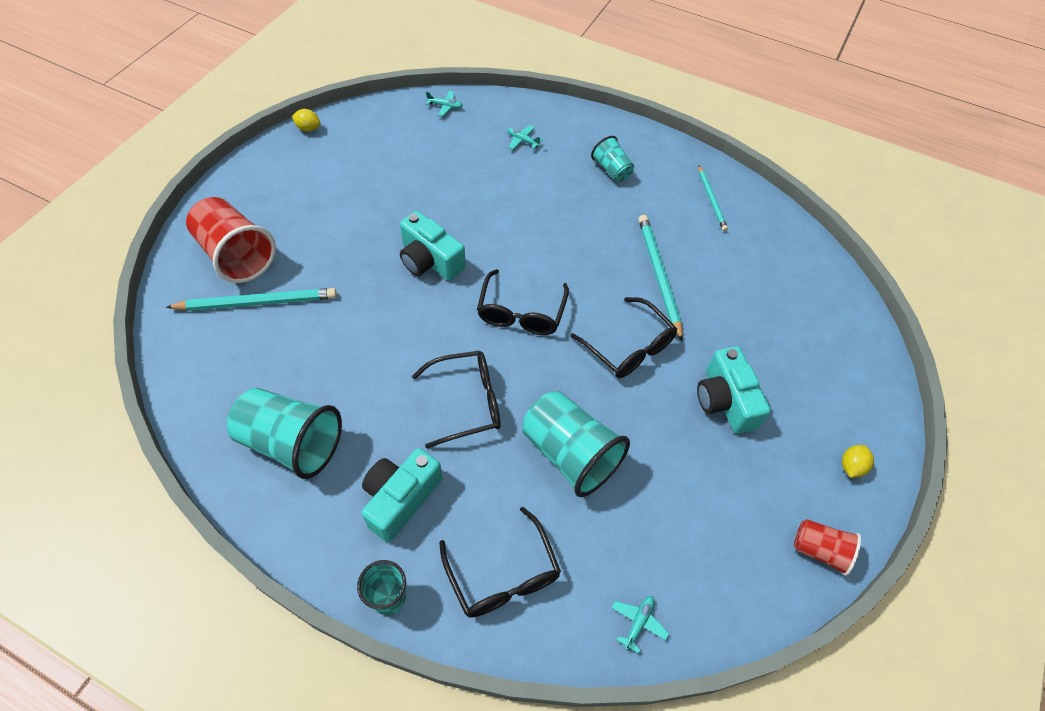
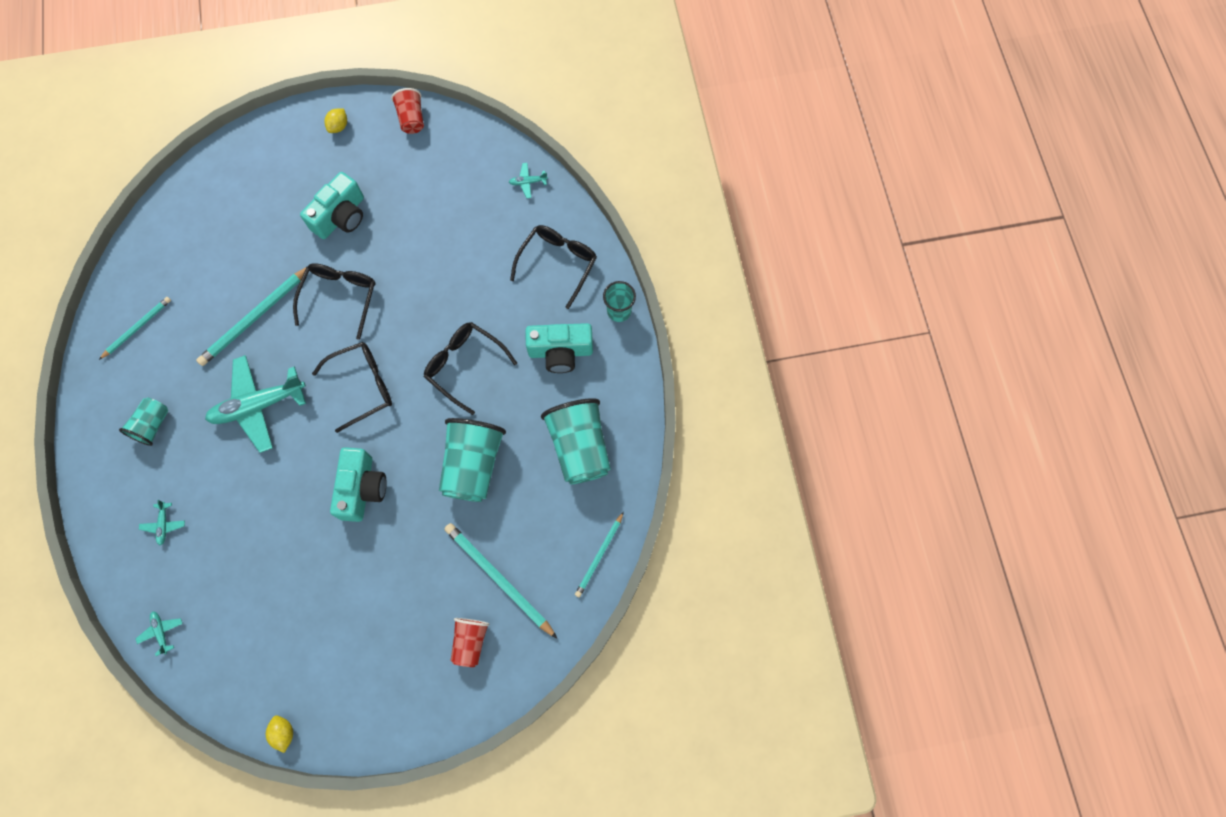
camera: 125 degrees left, 15 degrees up
(186, 386) = (599, 556): none -> turquoise pencil
(236, 255) = (470, 641): red cup -> red cup, size x0.55
(569, 236) = (258, 405): none -> turquoise plane
(570, 454) = (453, 280): turquoise cup -> turquoise cup (473, 465)
(851, 466) = (339, 126): yellow lemon -> yellow lemon turned 60 degrees counterclockwise

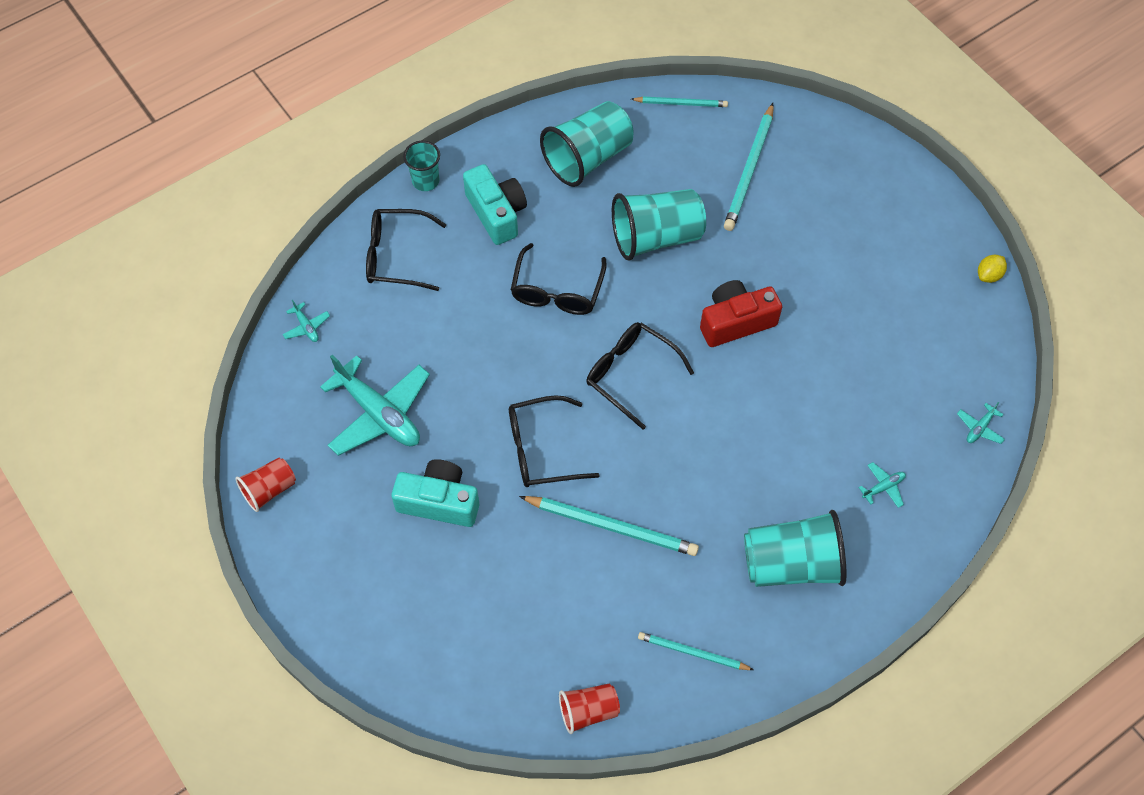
camera: 115 degrees left, 10 degrees down
(152, 425) = (791, 563): turquoise cup -> turquoise cup, size x1.80
(258, 405) = (708, 465): turquoise plane -> turquoise plane (379, 413)
(339, 126) = (315, 570): yellow lemon -> none
(362, 488) = (736, 322): turquoise camera -> red camera
(470, 641) = (817, 168): red cup -> red cup (588, 711)

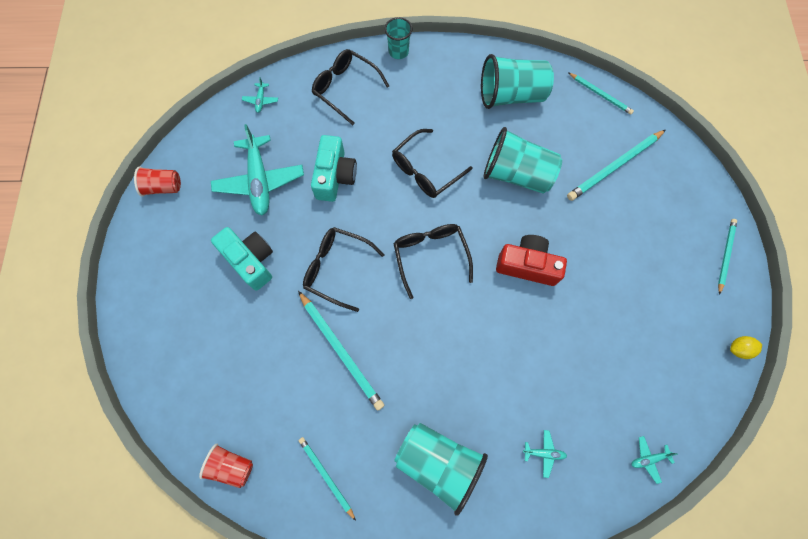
camera: 35 degrees right, 10 degrees up
(496, 213) = (426, 97): turquoise camera -> turquoise camera (335, 176)
(916, 194) = (725, 255): none -> turquoise pencil

